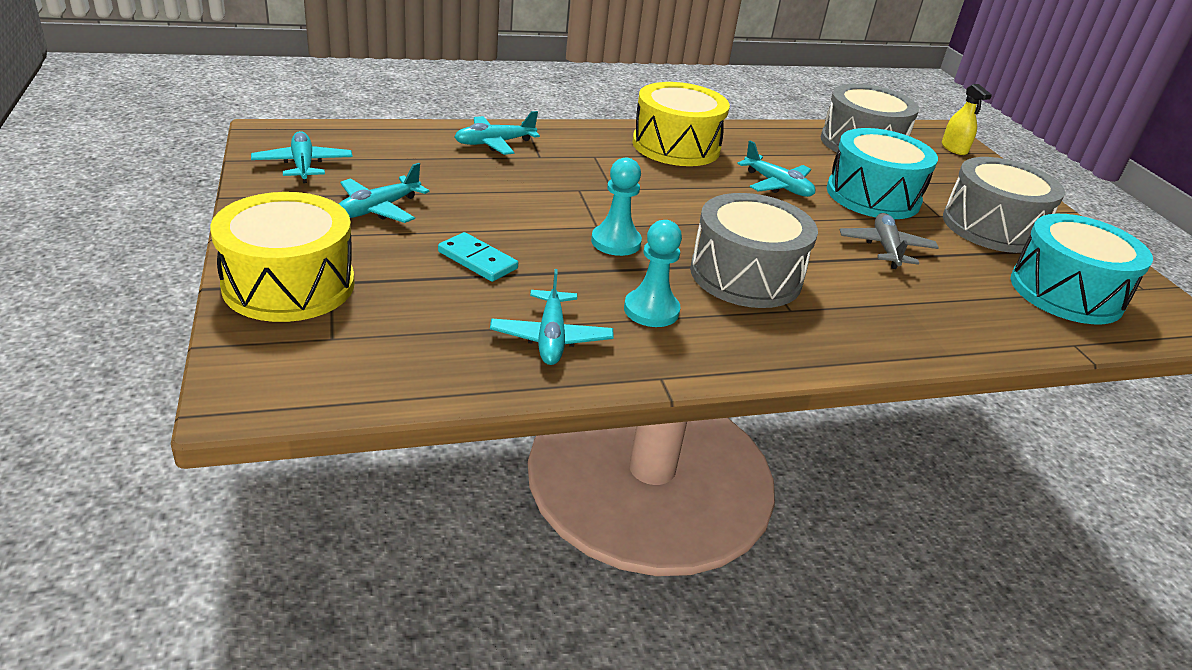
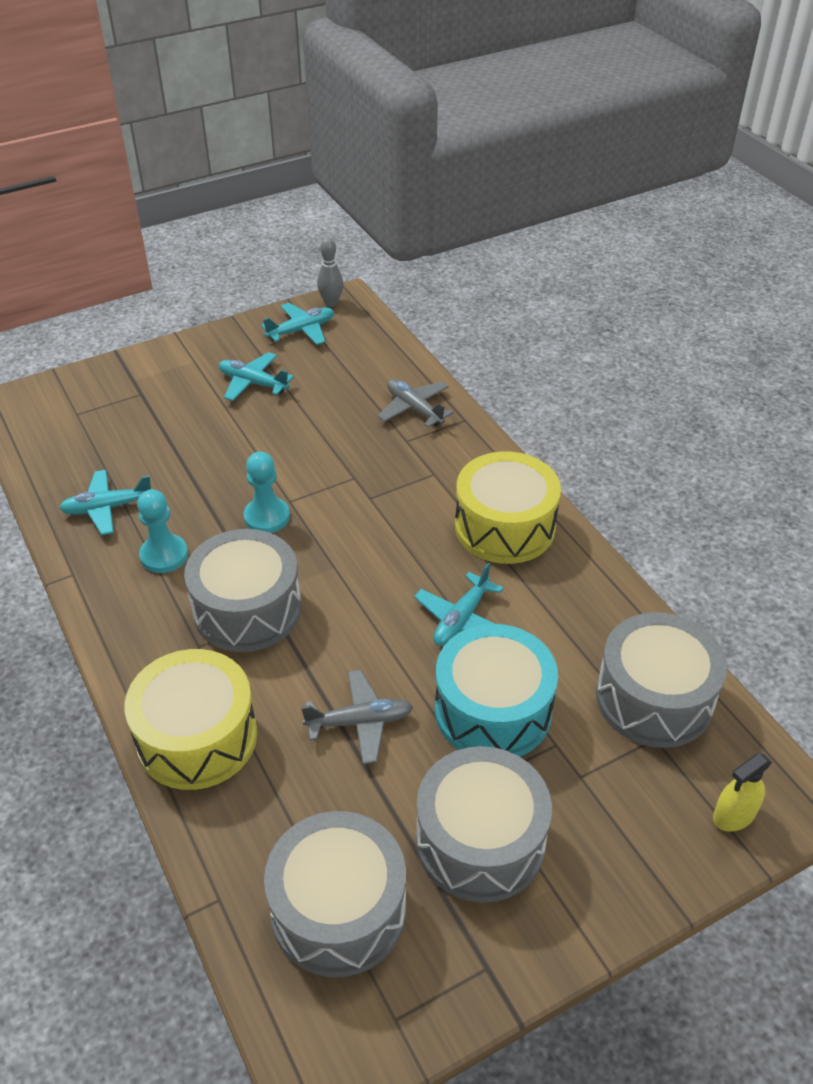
camera: 80 degrees right, 10 degrees up
(267, 140) = (331, 303): none -> grey bowling pin
(289, 284) = (131, 378): yellow drum -> yellow drum (197, 737)
(477, 260) = (200, 449): turquoise domino -> none
(494, 143) = (414, 409): turquoise plane -> grey plane
(1066, 292) = (338, 910): turquoise drum -> grey drum

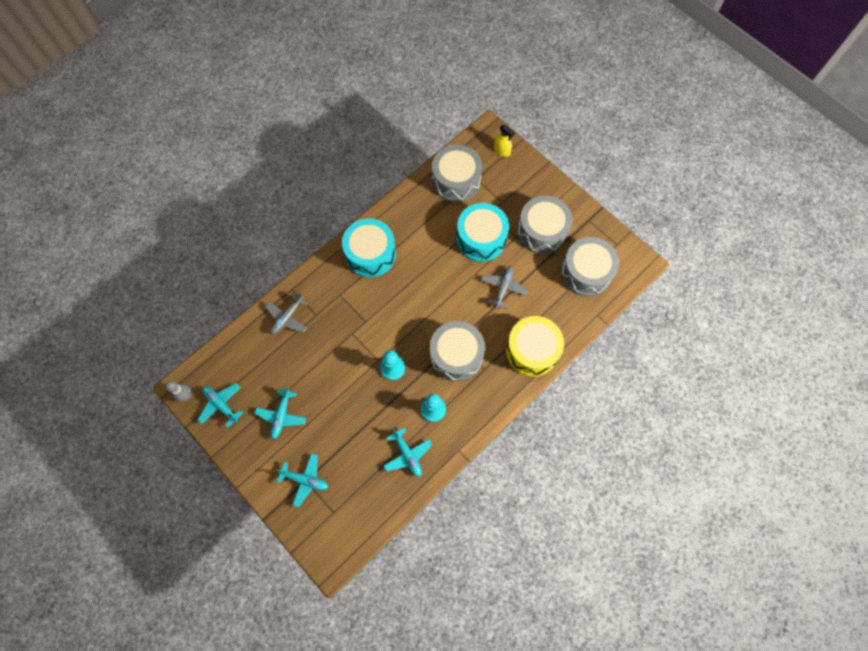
camera: 105 degrees left, 25 degrees up
(359, 722) = (503, 288): grey plane -> grey plane turned 45 degrees clockwise
(461, 619) = (435, 261): turquoise plane -> turquoise plane (305, 480)
(504, 527) = (370, 254): yellow drum -> turquoise drum

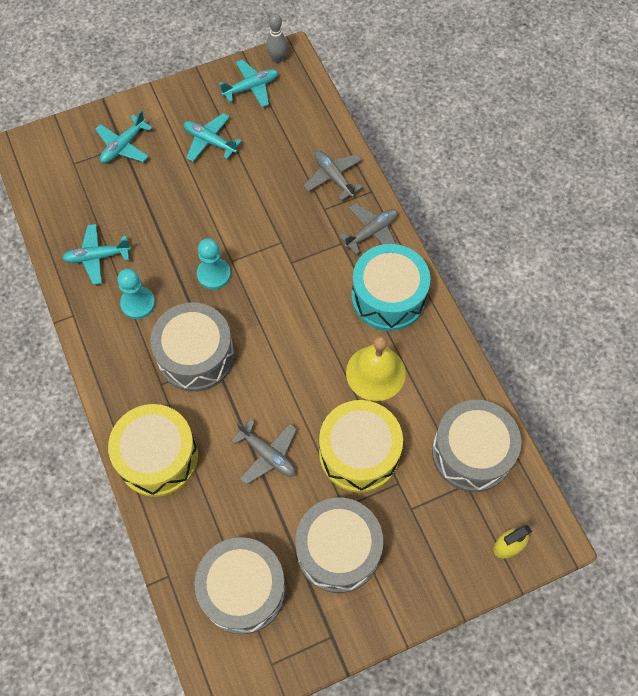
camera: 110 degrees right, 5 degrees down
(325, 279) = (371, 232): none -> grey plane
(426, 245) = (375, 373): none -> yellow bell
(481, 238) = (359, 453): turquoise drum -> yellow drum

